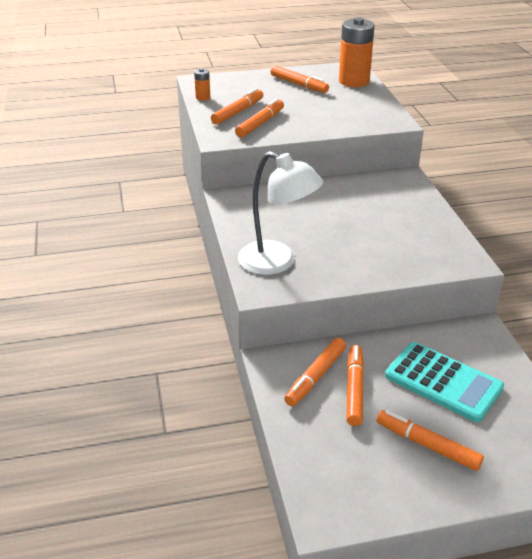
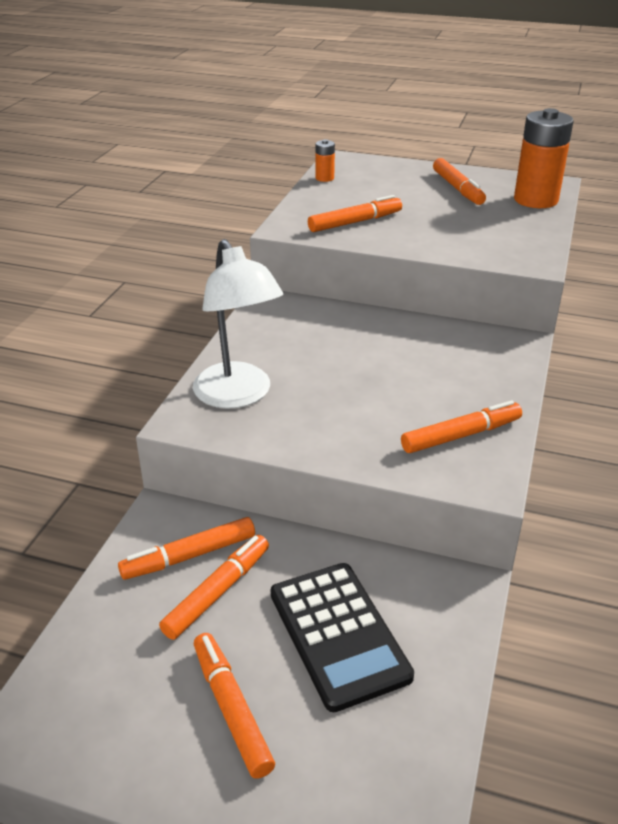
camera: 30 degrees right, 0 degrees up
(237, 112) = (344, 203): orange marker -> orange marker (460, 435)
(443, 382) = (338, 634): turquoise calculator -> black calculator

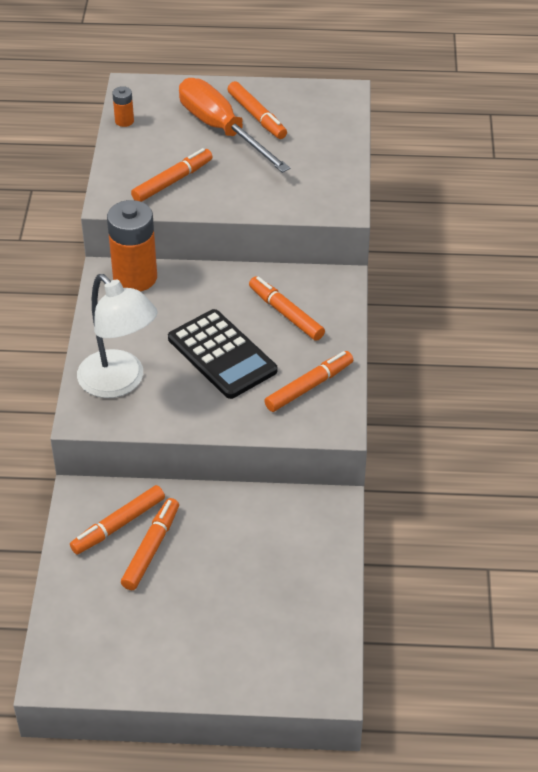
camera: 15 degrees left, 10 degrees up
(232, 710) = (192, 627): orange marker -> orange marker (286, 314)
(338, 634) = (250, 560): black calculator -> black calculator (222, 355)
(419, 193) = (222, 130): none -> orange screwdriver
(535, 200) = (332, 121): orange battery -> orange battery (135, 277)

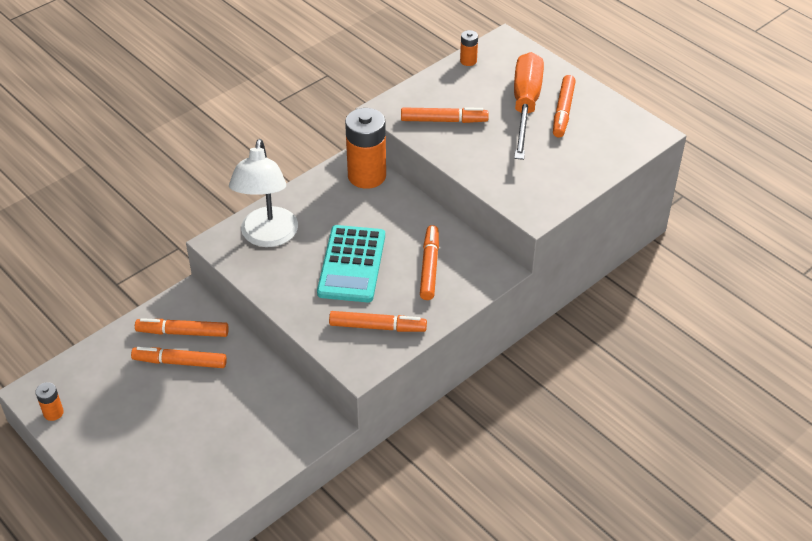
camera: 45 degrees right, 0 degrees up
(95, 676) = (53, 413): none -> orange battery
(151, 549) = (180, 362): orange marker -> orange marker turned 150 degrees counterclockwise
(222, 355) = (351, 264): black calculator -> turquoise calculator

